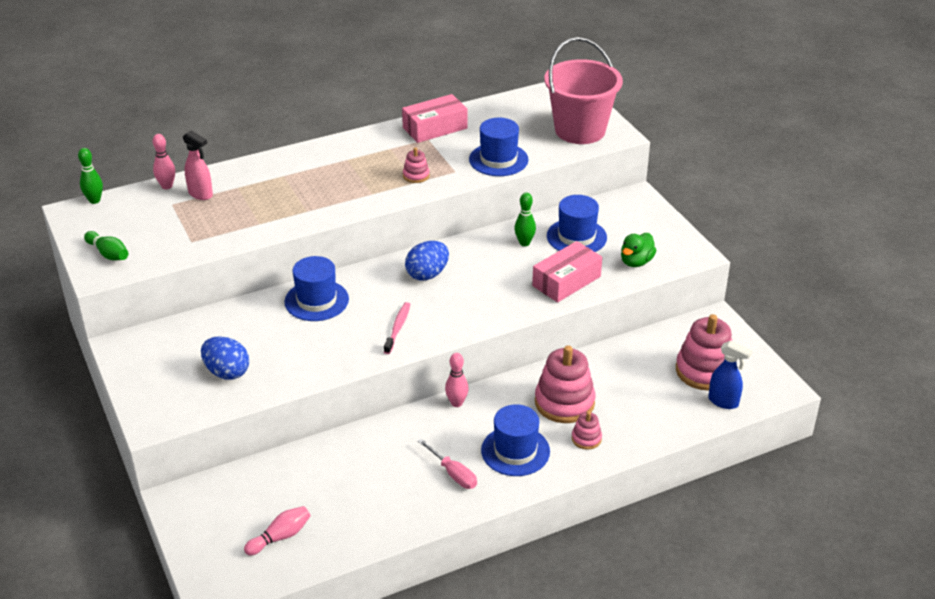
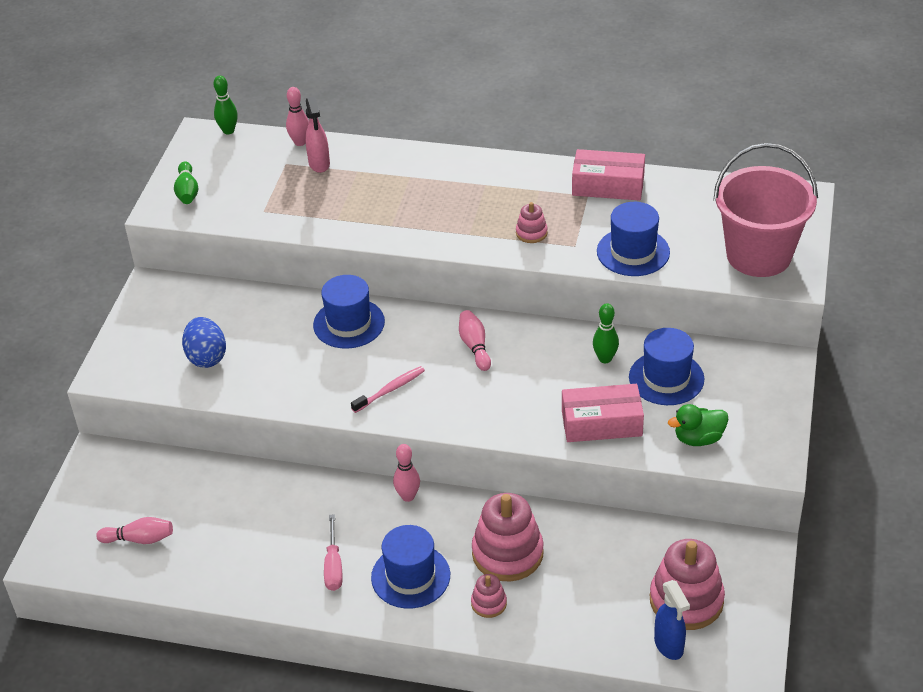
camera: 40 degrees right, 5 degrees up
(427, 274) = (475, 346): blue egg -> pink bowling pin

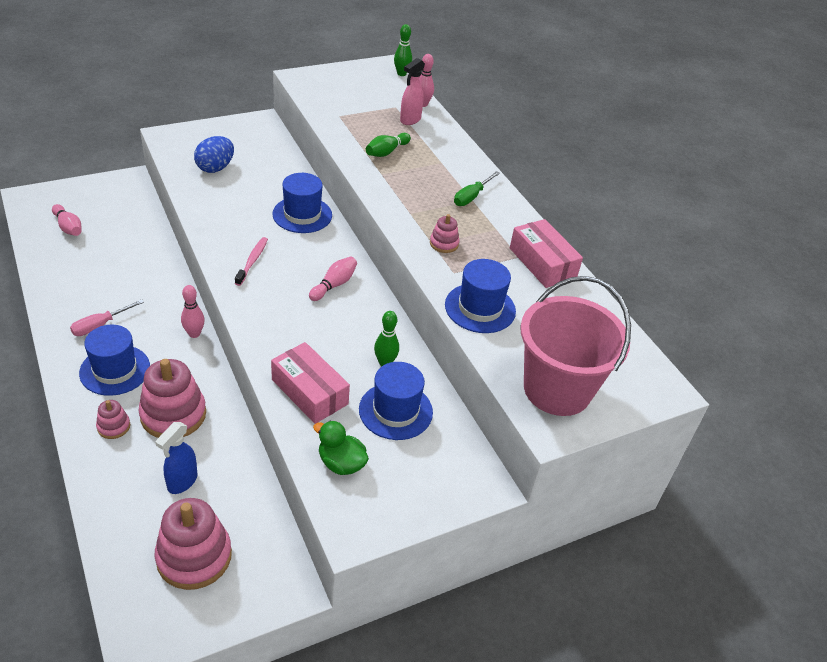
camera: 45 degrees right, 0 degrees up
(187, 191) = (326, 80): green bowling pin -> green bowling pin (386, 152)
(390, 390) = (252, 261): pink toothbrush -> pink toothbrush turned 90 degrees counterclockwise
(480, 182) = (471, 197): none -> green screwdriver
(669, 646) = (133, 568): blue spray bottle -> blue spray bottle (182, 482)

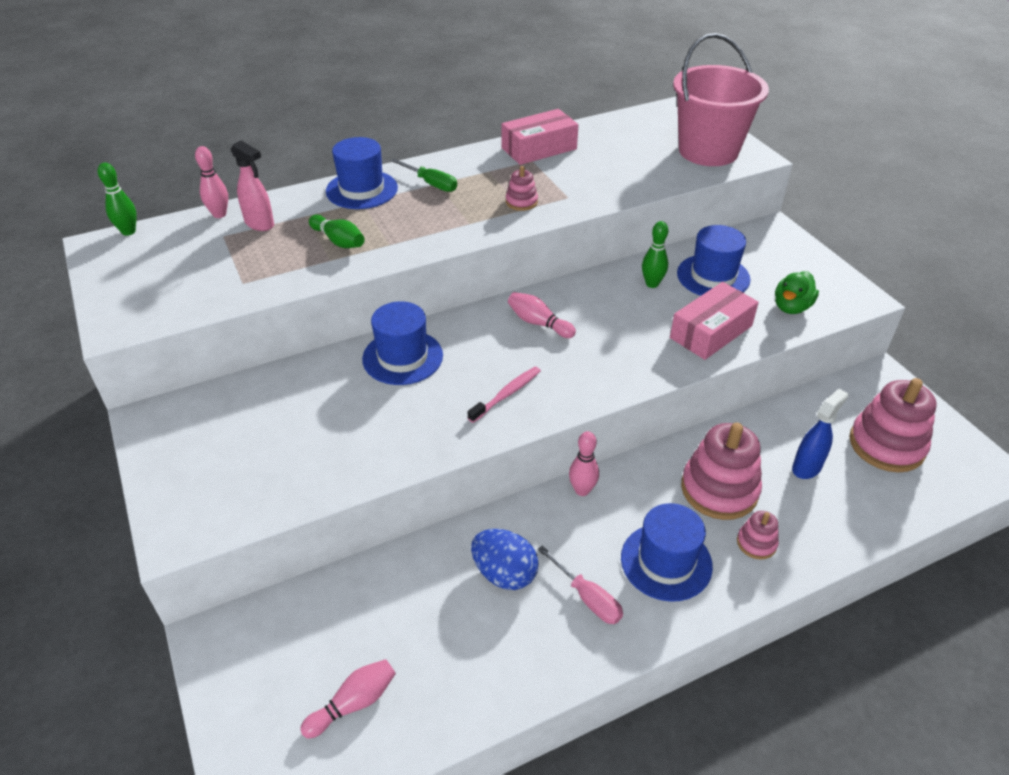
camera: 85 degrees left, 0 degrees up
(182, 482) = (807, 467): blue spray bottle -> blue spray bottle turned 75 degrees counterclockwise
(215, 168) = (284, 458): blue egg -> blue egg (504, 573)
(252, 261) = (506, 394): pink toothbrush -> pink toothbrush turned 120 degrees clockwise
(480, 308) = (618, 184): blue hat -> blue hat (362, 190)

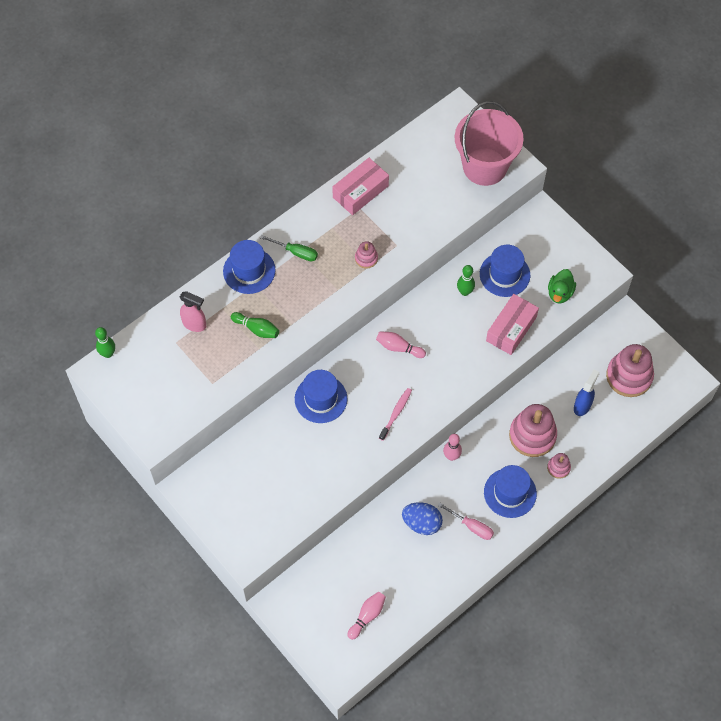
camera: 15 degrees left, 20 degrees up
(219, 214) = (161, 321): pink bowling pin -> none

